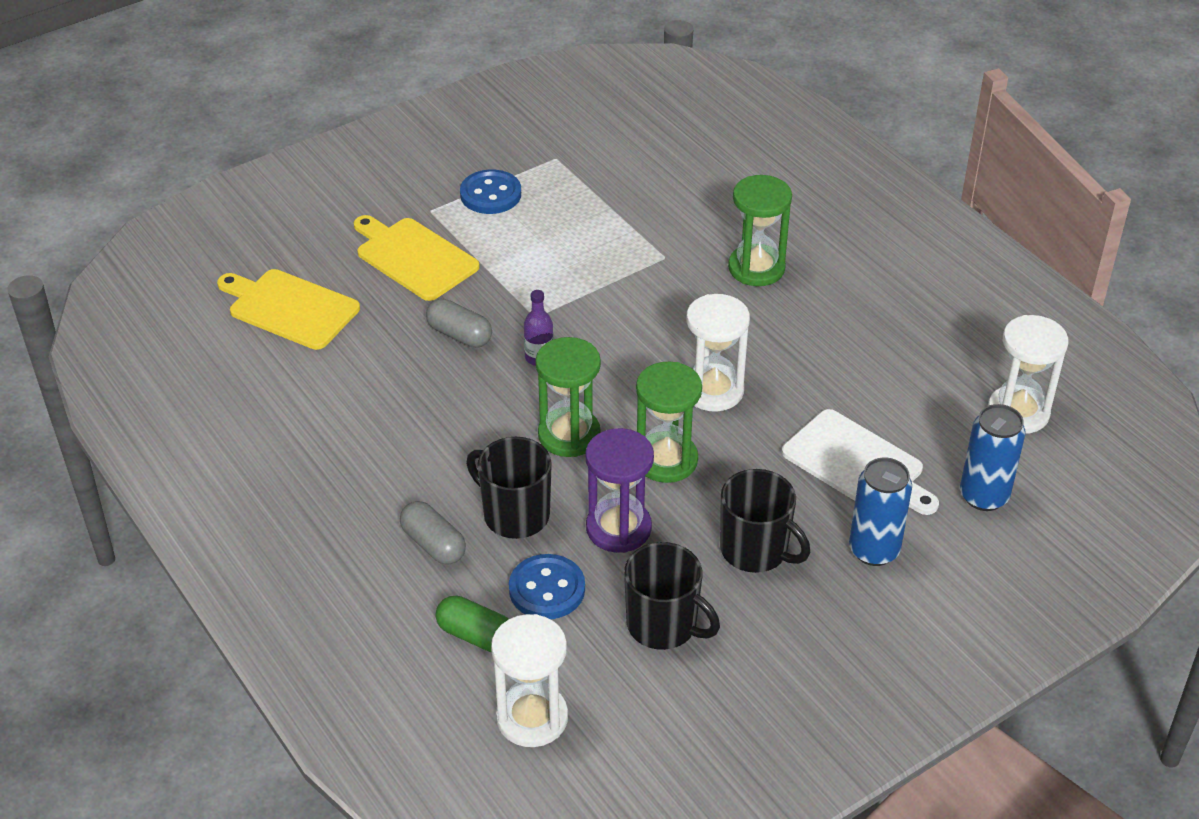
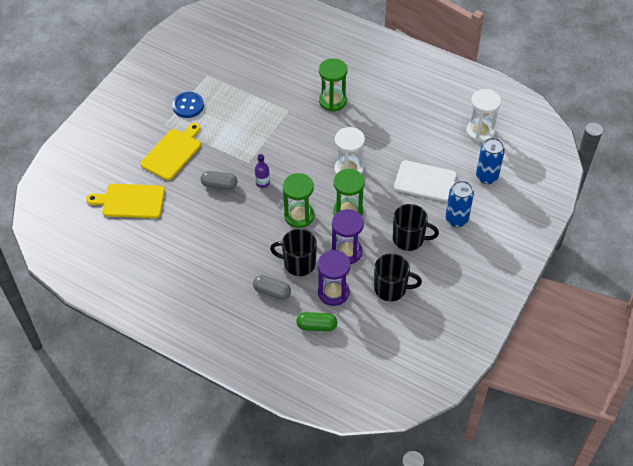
camera: 25 degrees left, 10 degrees up
(414, 257) = (173, 152): yellow cutting board -> yellow cutting board turned 105 degrees clockwise
(532, 718) = (362, 352): white hourglass -> none
(547, 589) = (333, 292): blue button -> purple hourglass

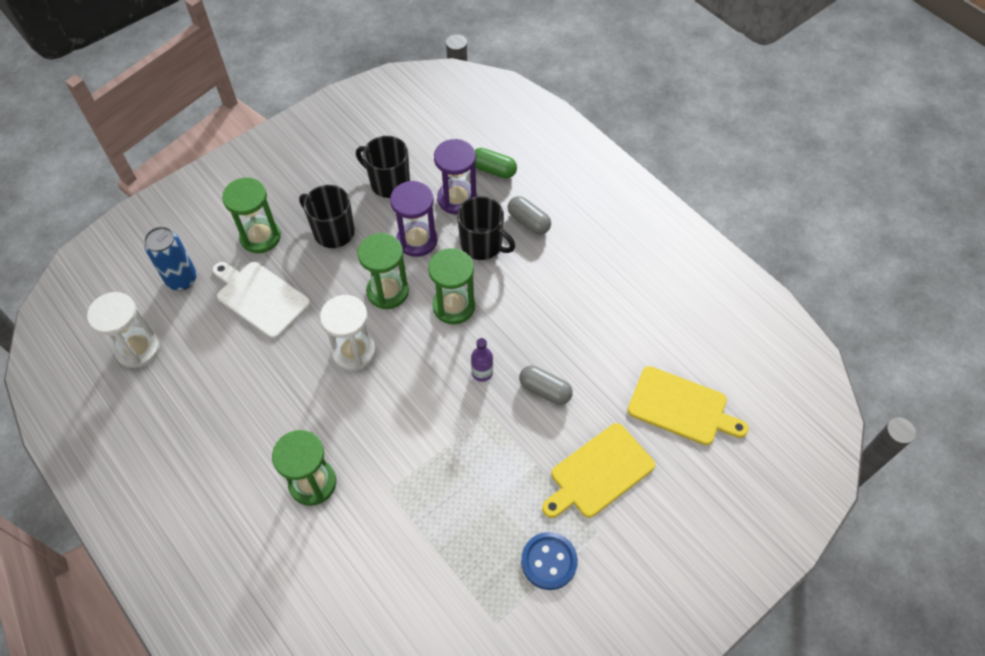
camera: 160 degrees left, 5 degrees up
(456, 219) = (260, 237): blue can -> green hourglass

